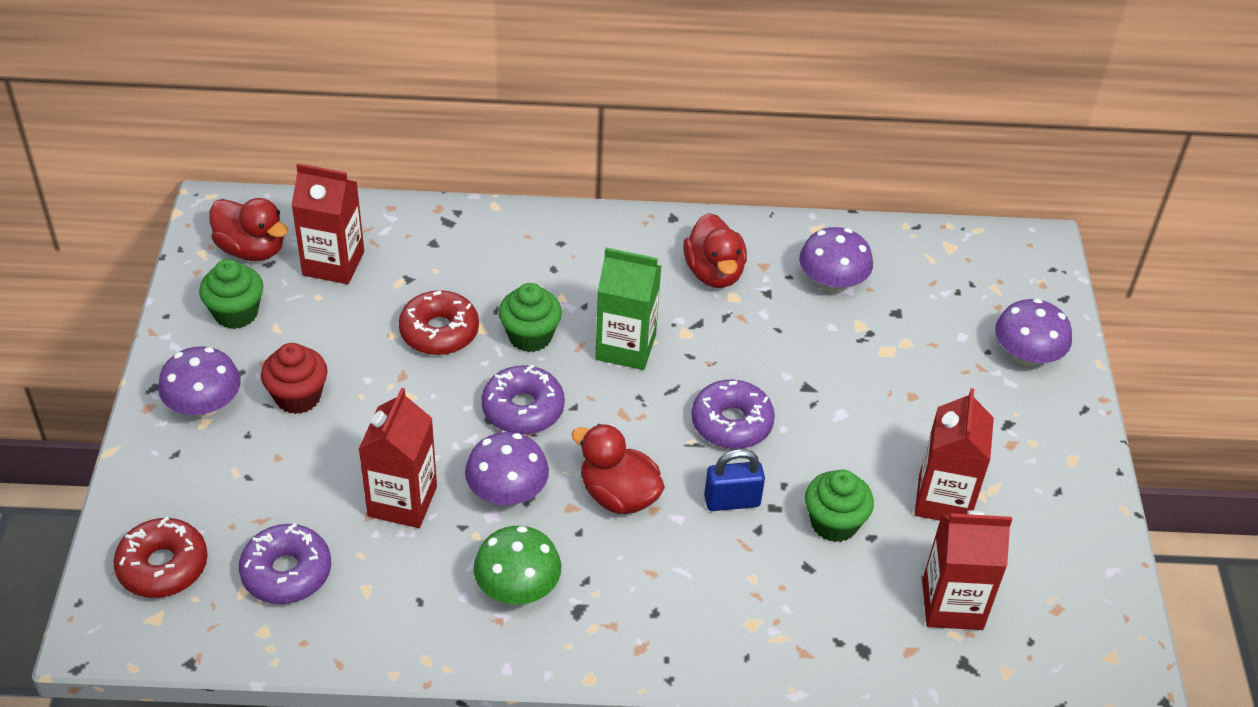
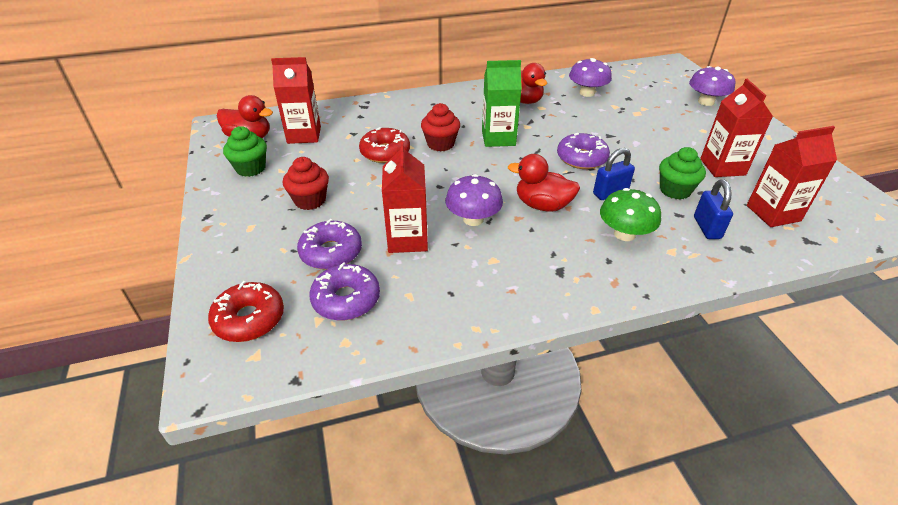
camera: 15 degrees left, 5 degrees down
(204, 405) = (246, 218): purple mushroom -> none
(517, 588) = (512, 268): green mushroom -> green mushroom (624, 234)
(523, 409) = (457, 177): purple donut -> purple donut (331, 252)
(530, 336) = (440, 144): green cupcake -> red cupcake
(832, 601) = (707, 228): none -> blue padlock

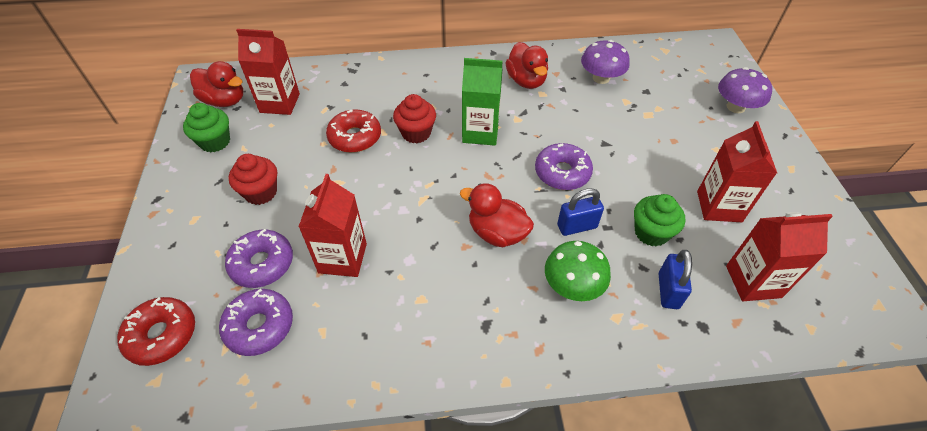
camera: 10 degrees right, 10 degrees up
(473, 219) = (418, 241): purple mushroom -> none

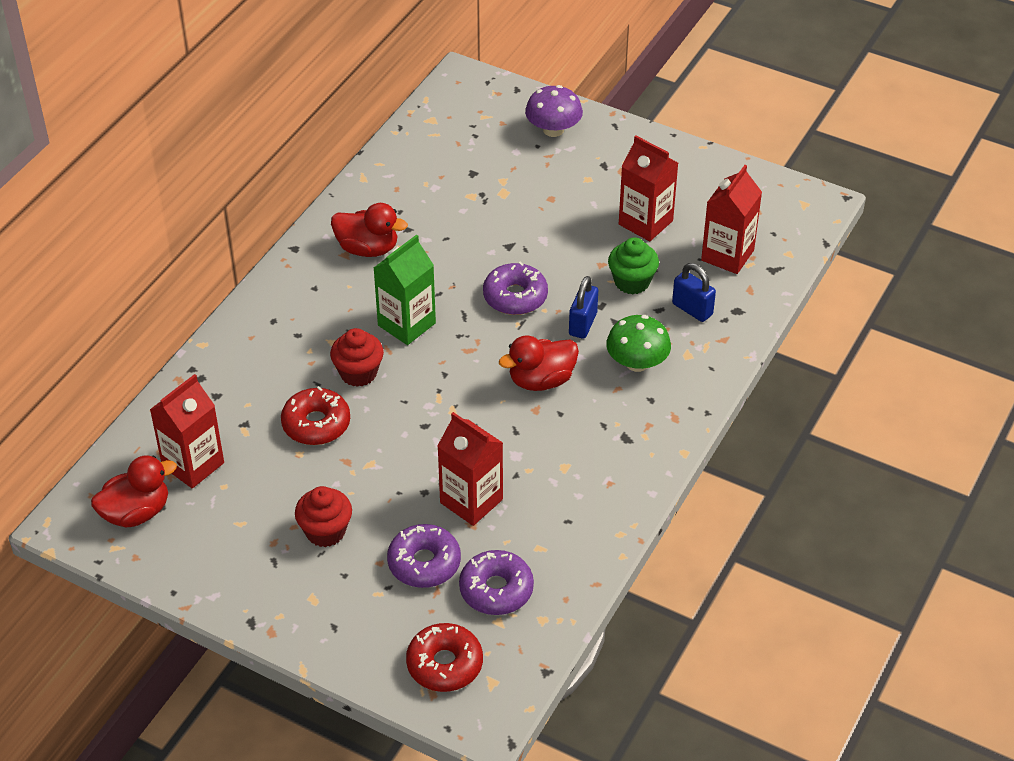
camera: 55 degrees left, 5 degrees down
(215, 142) = (204, 544): green cupcake -> none
(601, 78) = (422, 192): purple mushroom -> none

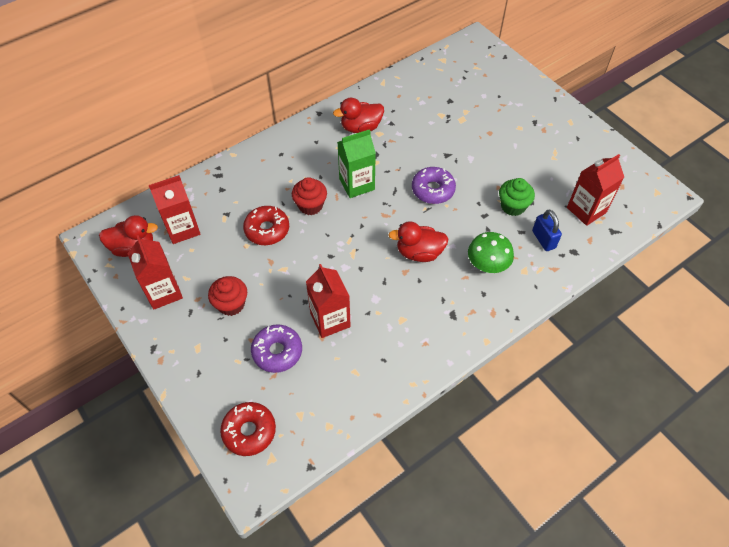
camera: 25 degrees right, 10 degrees up
(368, 248) = (361, 127): red duck -> red duck turned 120 degrees clockwise
(496, 590) = (311, 390): purple donut -> none
(553, 130) = (514, 89): purple mushroom -> none
(582, 324) = (466, 224): blue padlock -> none
(645, 222) = (542, 169): red carton -> red carton (164, 292)

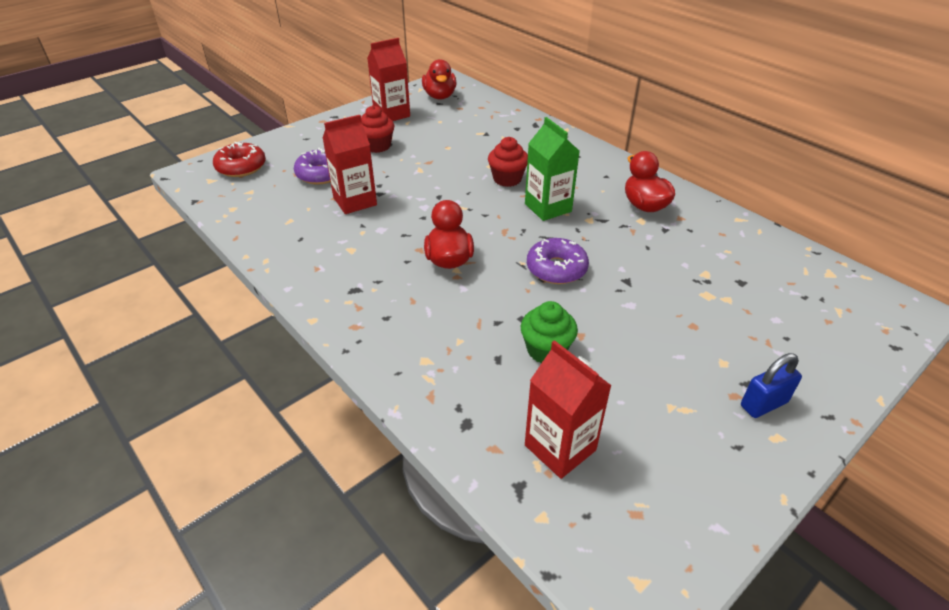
camera: 85 degrees right, 15 degrees down
(182, 229) = (463, 114): red carton -> none
(267, 230) = (469, 156): red donut -> none
(487, 264) = (435, 321): green mushroom -> none
(543, 239) = (486, 385): blue padlock -> blue padlock (763, 404)

